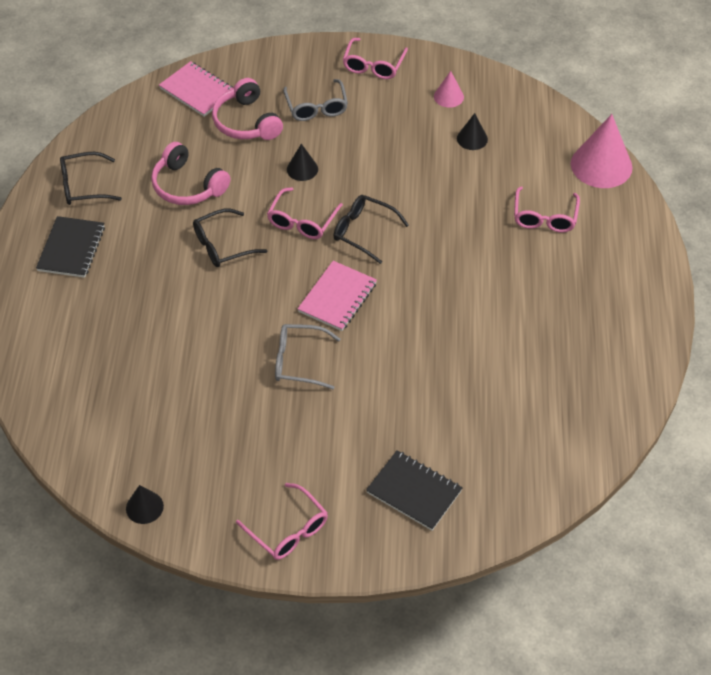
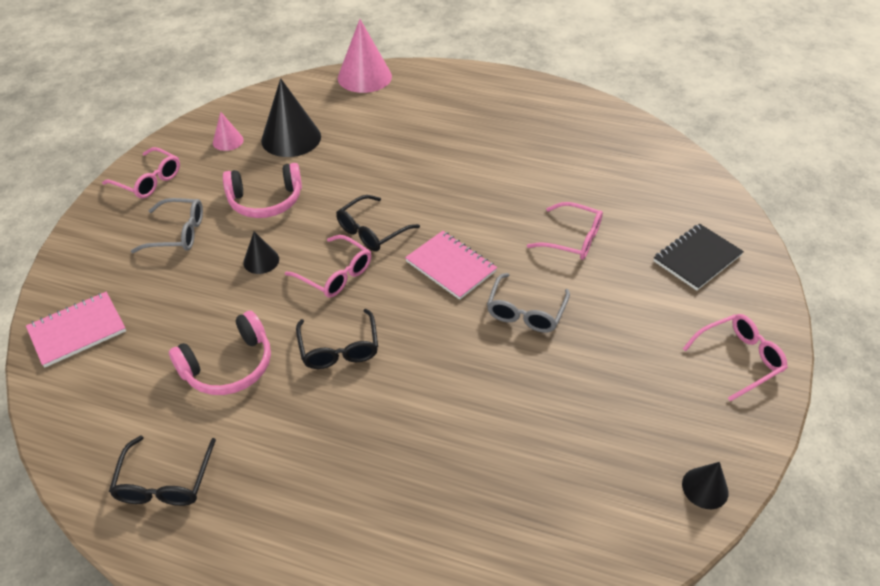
camera: 75 degrees left, 5 degrees down
(71, 249) = (272, 513): black notebook -> none
(246, 122) = (161, 294): pink headphones -> pink headphones (265, 200)
(472, 139) = (291, 138): black cone -> black cone, size x1.96
(544, 217) = (407, 118): pink glasses -> pink glasses (572, 239)

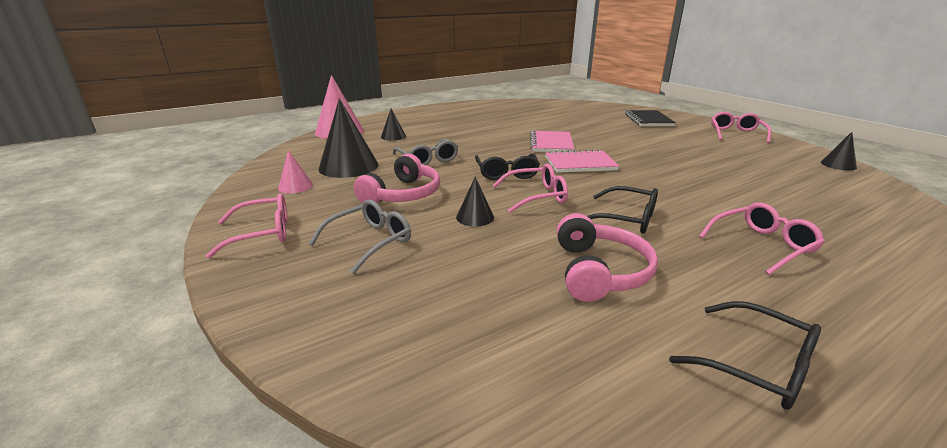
camera: 50 degrees left, 20 degrees down
(77, 330) = (423, 355): pink notebook -> pink notebook (551, 144)
(389, 113) = (393, 136): none -> black cone
(525, 311) = (649, 159): grey glasses -> grey glasses (427, 159)
(572, 239) = (597, 134): pink glasses -> pink glasses (762, 245)

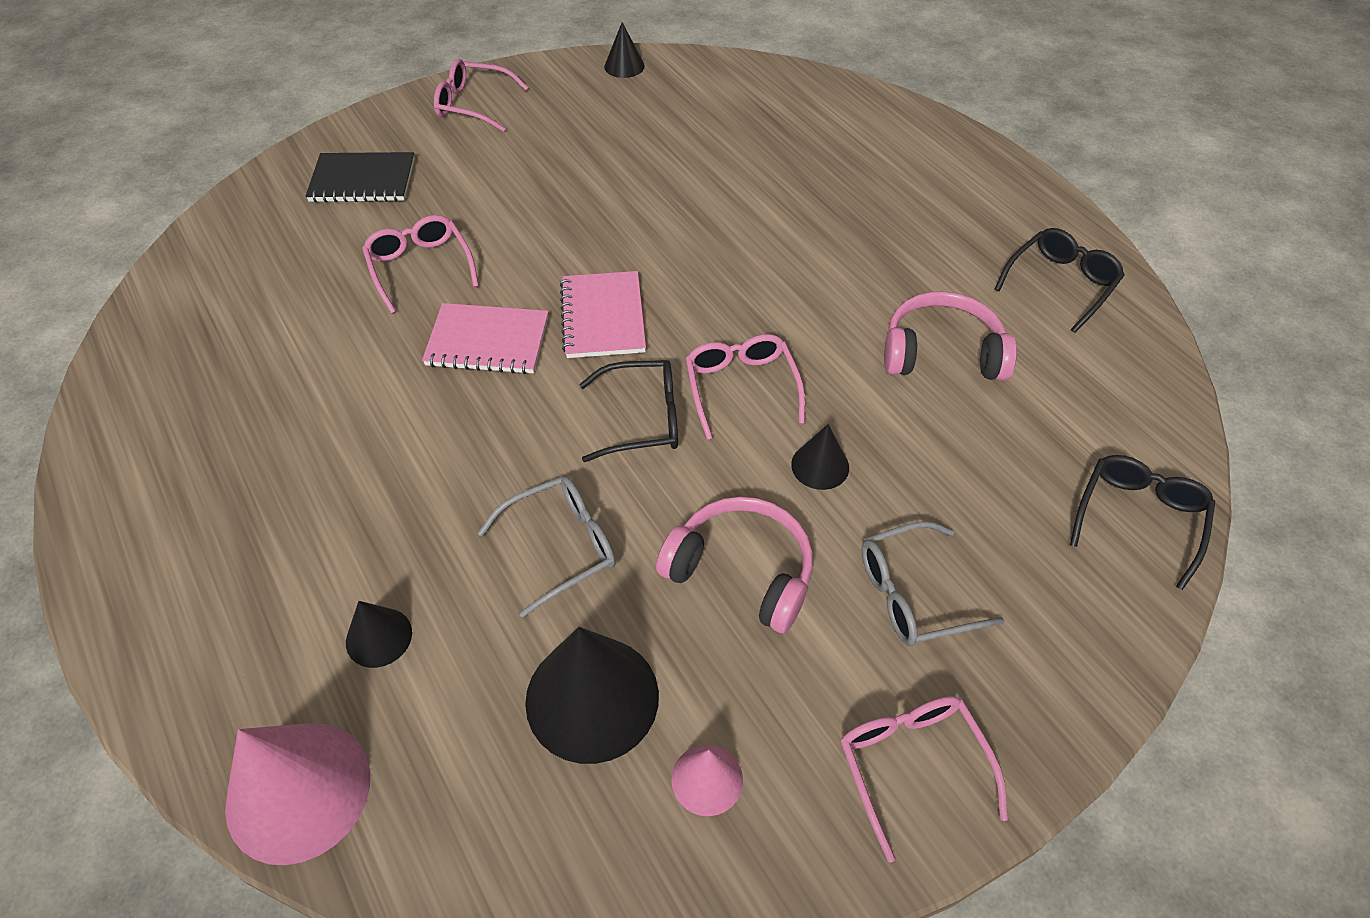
camera: 90 degrees left, 25 degrees up
(369, 241) = (913, 594): grey glasses -> grey glasses turned 60 degrees counterclockwise
(626, 219) = (808, 304): black glasses -> black glasses (1138, 519)
(762, 245) = (860, 212): pink glasses -> pink glasses (420, 267)

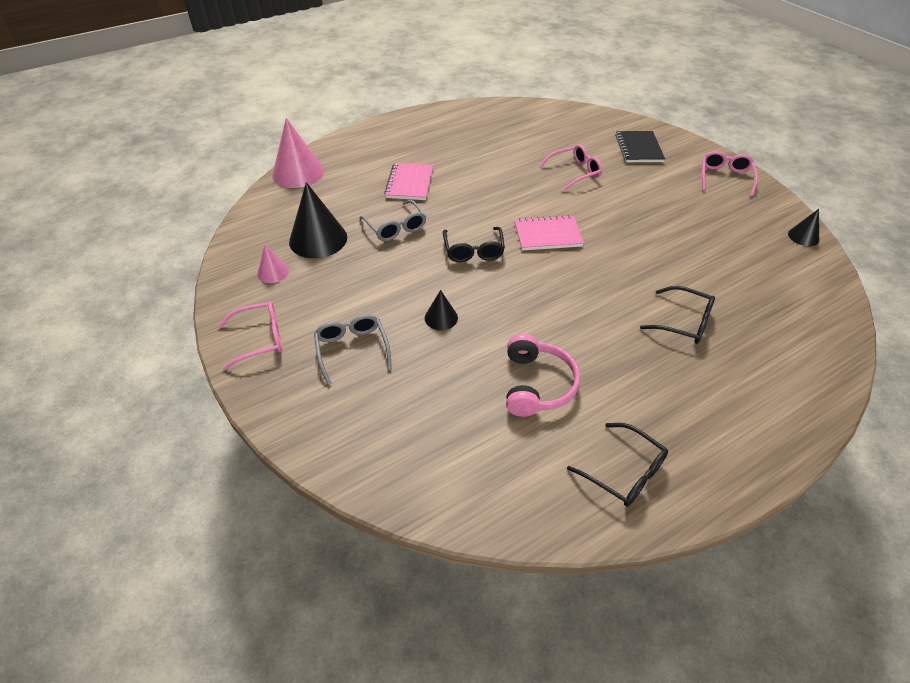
camera: 90 degrees right, 5 degrees down
(379, 637) = (357, 183): black cone -> none
(488, 342) = (524, 197): pink notebook -> pink notebook (409, 183)
(741, 388) = (498, 288): pink glasses -> none
(741, 571) = (375, 285): pink headphones -> none
(1138, 519) = (393, 472): black glasses -> black glasses (683, 322)

